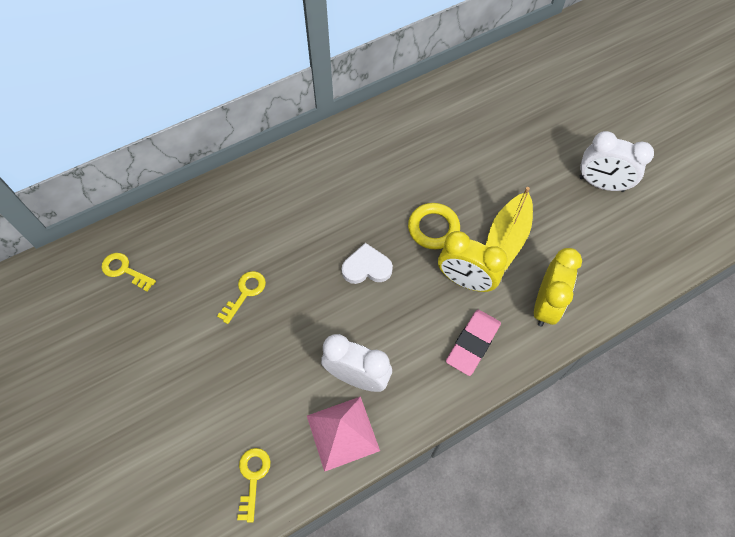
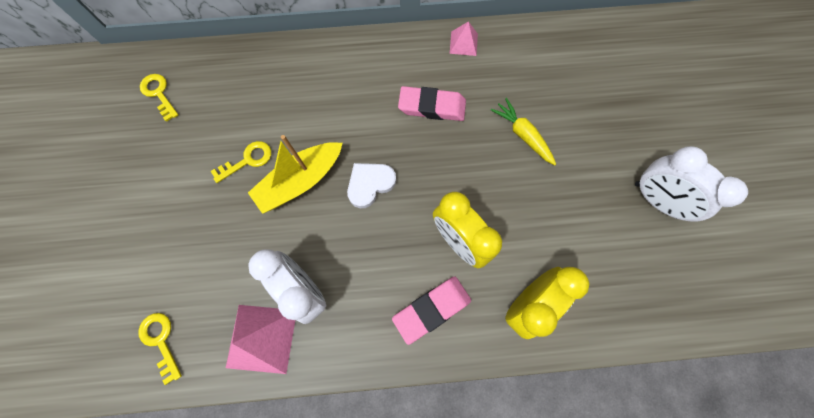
camera: 25 degrees right, 10 degrees up
(253, 478) = (161, 341): yellow key -> yellow key turned 60 degrees counterclockwise
(366, 267) = (370, 184): white heart -> white heart turned 60 degrees counterclockwise
(383, 119) = (463, 43): none -> pink pyramid
(385, 182) = (432, 107): none -> pink eraser
(433, 228) = (454, 173): yellow ring -> none
(473, 175) = (522, 135): none -> yellow carrot
(506, 239) = (522, 215): yellow boat -> yellow boat (301, 181)

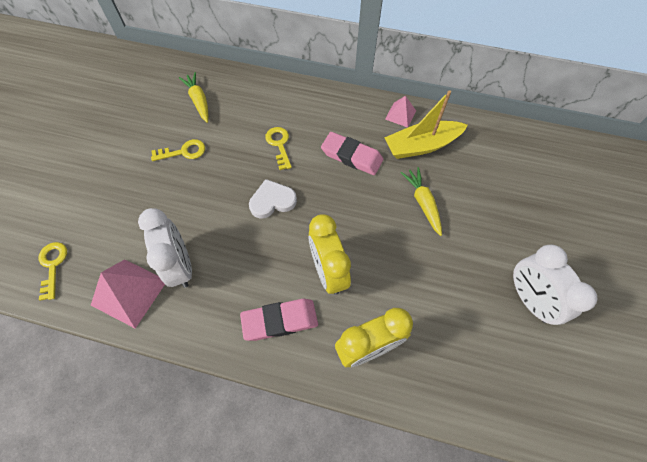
camera: 20 degrees right, 10 degrees down
(159, 94) = (141, 84): yellow key -> yellow key (279, 145)
(237, 94) = (199, 101): none -> yellow carrot
(301, 181) = (217, 181): yellow boat -> yellow boat (421, 146)

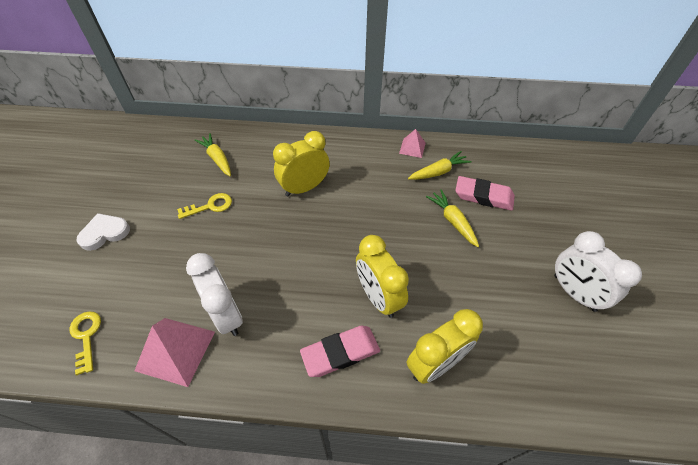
camera: 10 degrees left, 10 degrees down
(272, 201) = (308, 239): white heart -> white heart (105, 233)
(279, 145) = (304, 188): yellow key -> yellow clock
(351, 156) = (376, 189): pink eraser -> pink eraser (483, 196)
(421, 146) = (438, 172): yellow boat -> yellow carrot

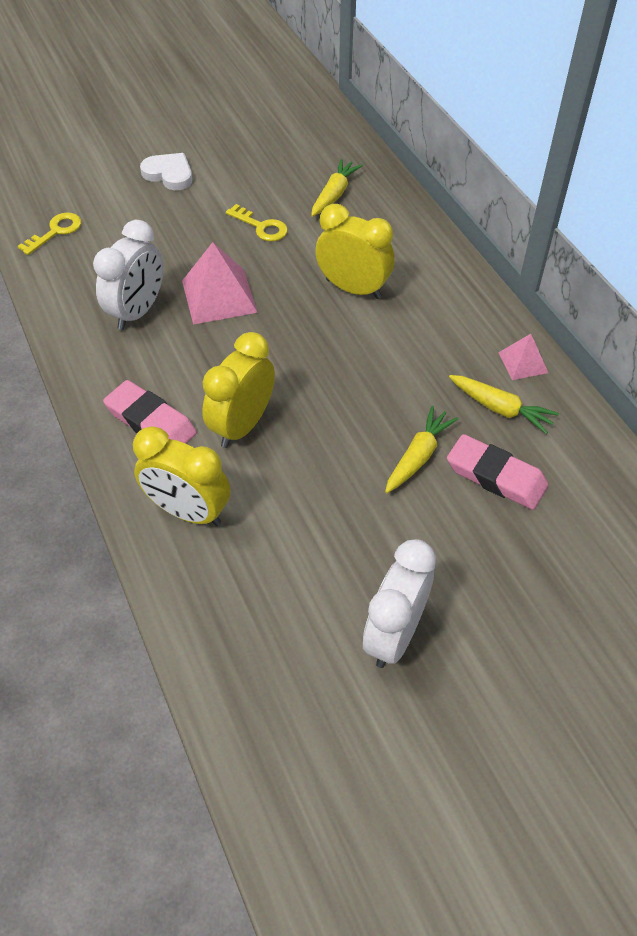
camera: 60 degrees right, 0 degrees up
(176, 350) = (78, 297): pink pyramid -> pink pyramid (219, 296)
(483, 196) = (496, 476): pink eraser -> pink eraser turned 45 degrees counterclockwise

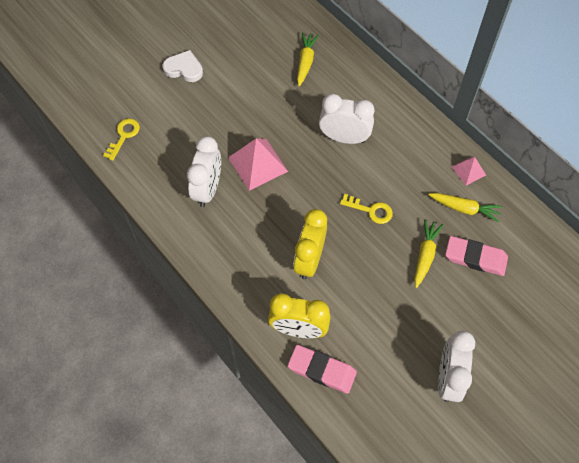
camera: 15 degrees left, 10 degrees up
(151, 422) = (250, 271): pink eraser -> pink eraser (322, 370)
(261, 227) = (265, 100): yellow key -> yellow key (370, 210)
(353, 289) = (344, 138): yellow clock -> white clock

